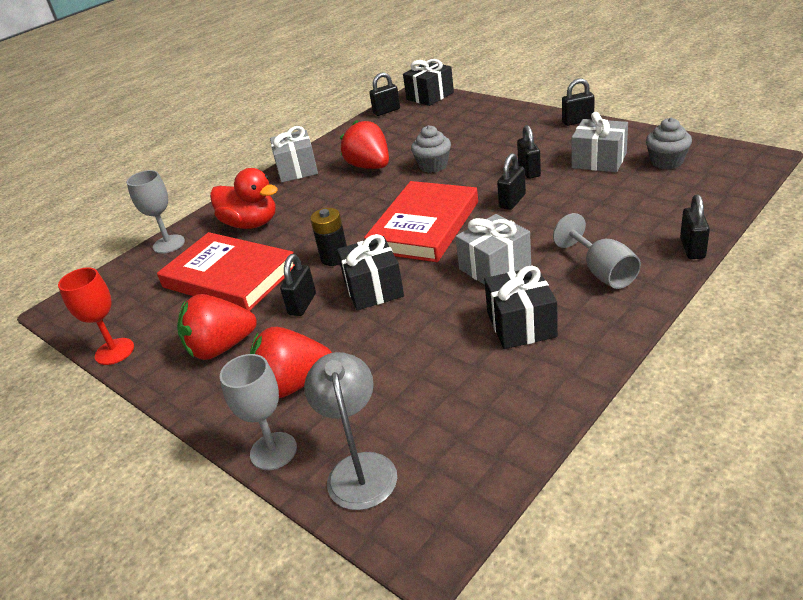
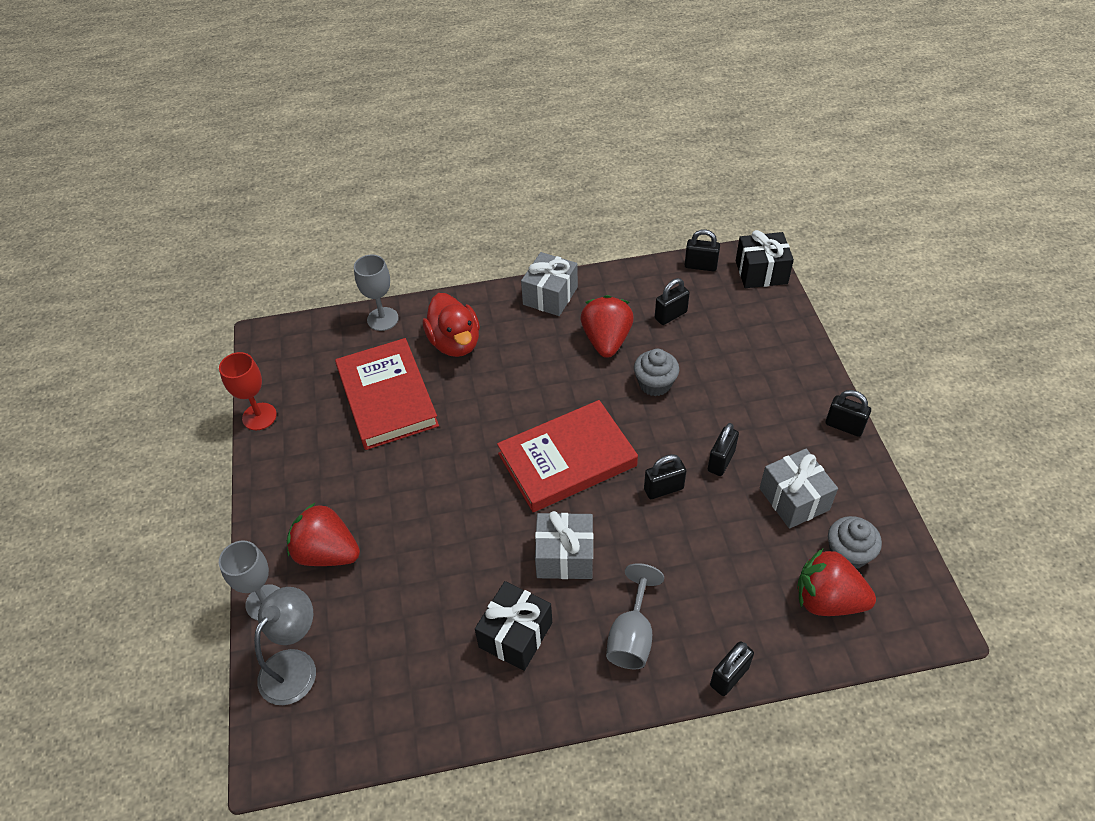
camera: 35 degrees right, 15 degrees up
(221, 348) = (319, 473): red strawberry -> red strawberry (827, 600)
(302, 304) = (404, 474): black padlock -> black padlock (670, 315)
(334, 258) = (471, 440): black battery -> none
(373, 289) = (462, 501): black gift -> none

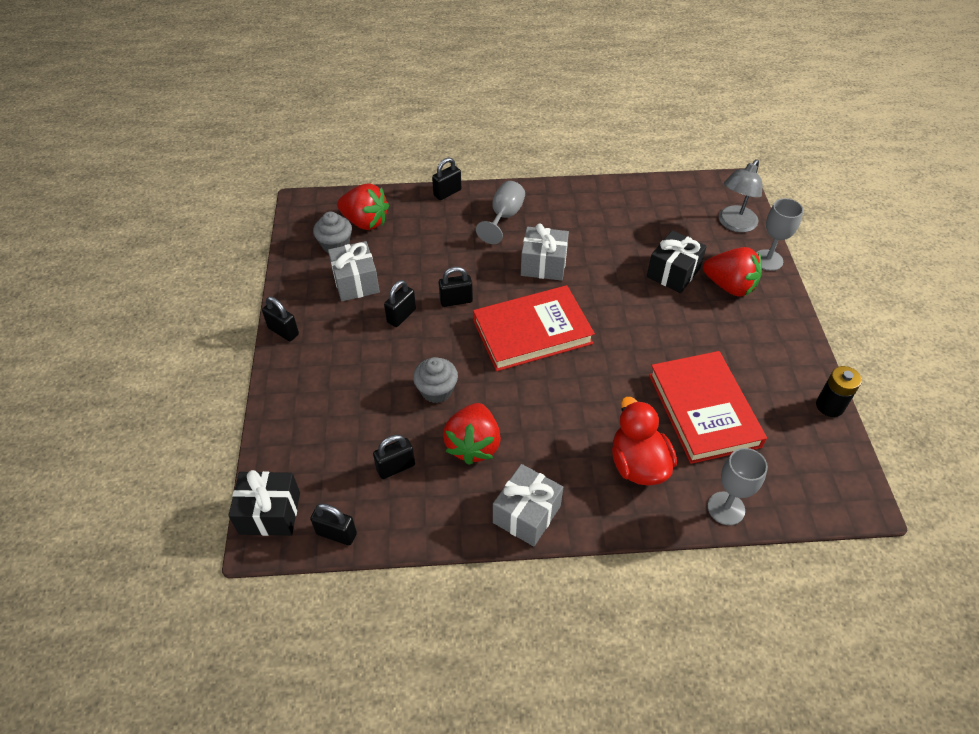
camera: 175 degrees left, 0 degrees up
(259, 416) = (829, 406): red goblet -> black battery
(515, 635) = (583, 225): black gift -> black gift (673, 273)

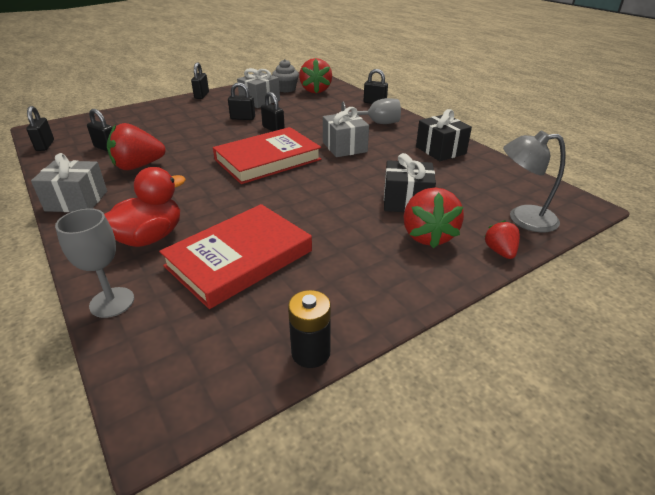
camera: 60 degrees right, 15 degrees down
(270, 513) = (58, 126): black gift -> black gift (440, 150)
(436, 390) = (182, 143): grey cupcake -> none
(532, 332) = (267, 159): red book -> red book turned 75 degrees counterclockwise
(768, 260) = (500, 251): grey goblet -> red strawberry

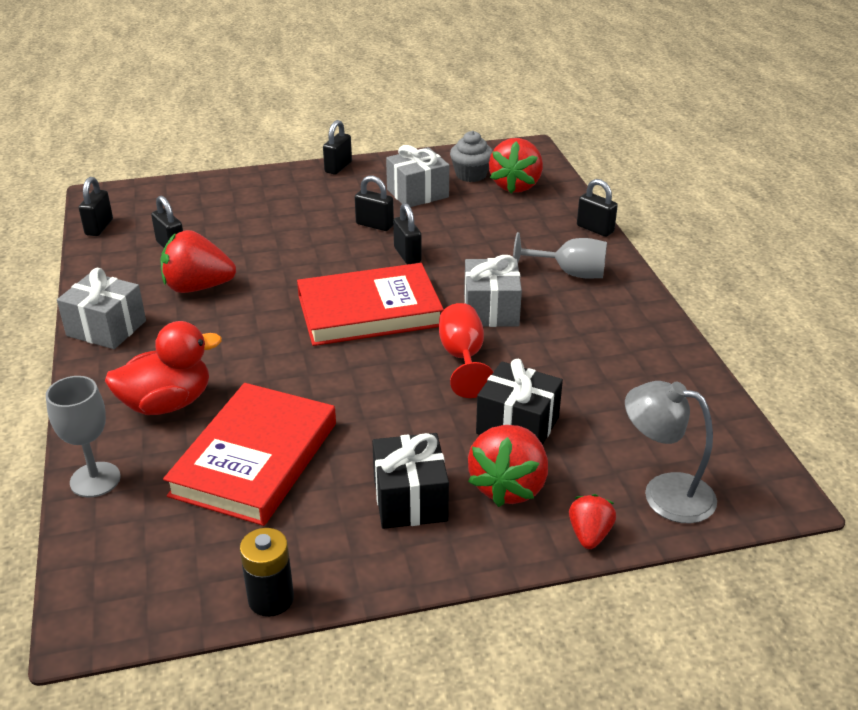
camera: 20 degrees right, 0 degrees up
(239, 258) = (255, 459): red book -> red book turned 45 degrees counterclockwise
(345, 173) = (463, 358): none -> red goblet
(440, 150) = (633, 346): black gift -> black gift (410, 499)

